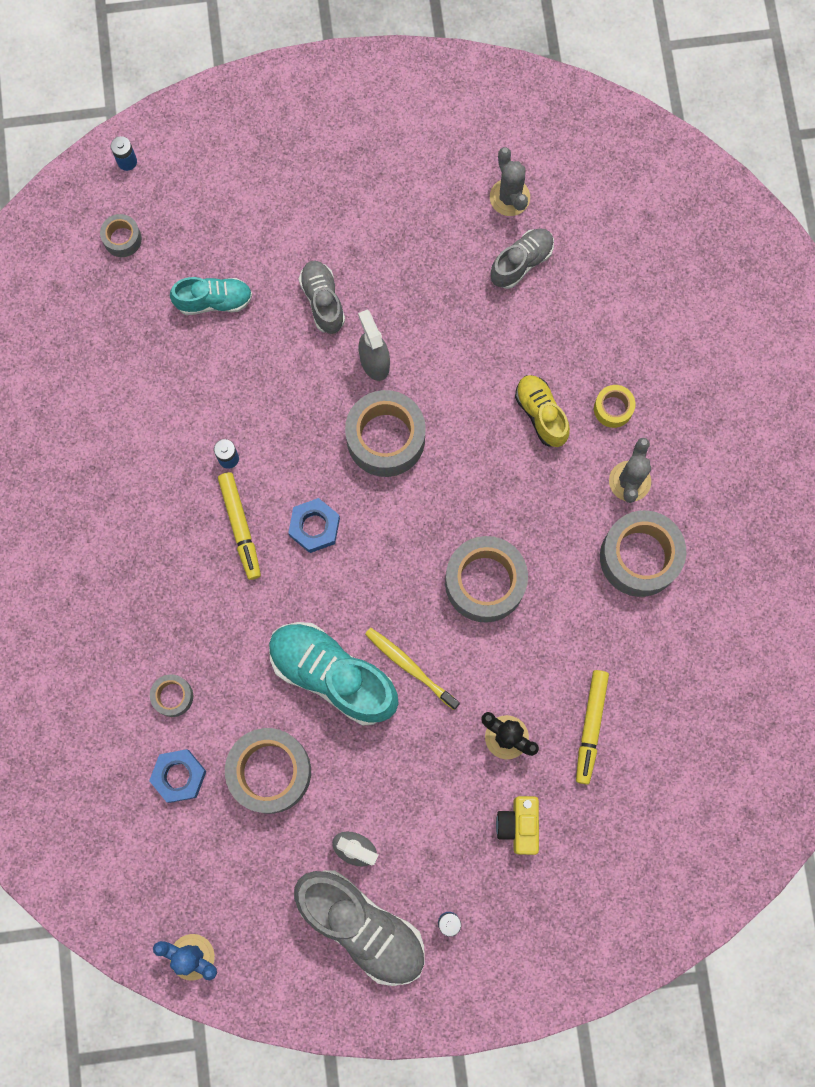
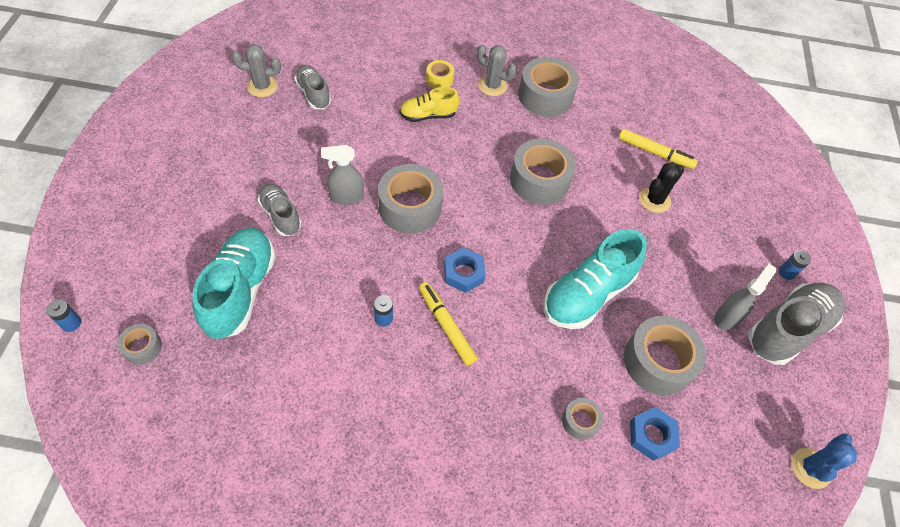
camera: 80 degrees left, 20 degrees down
(214, 301) = (240, 290): turquoise shoe -> turquoise shoe, size x1.74
(240, 527) = (446, 326): yellow marker -> yellow marker turned 120 degrees counterclockwise
(323, 301) = (281, 215): grey shoe -> grey shoe turned 60 degrees clockwise
(409, 666) = (591, 242): yellow toothbrush -> none
(519, 825) = (718, 211): yellow camera -> none

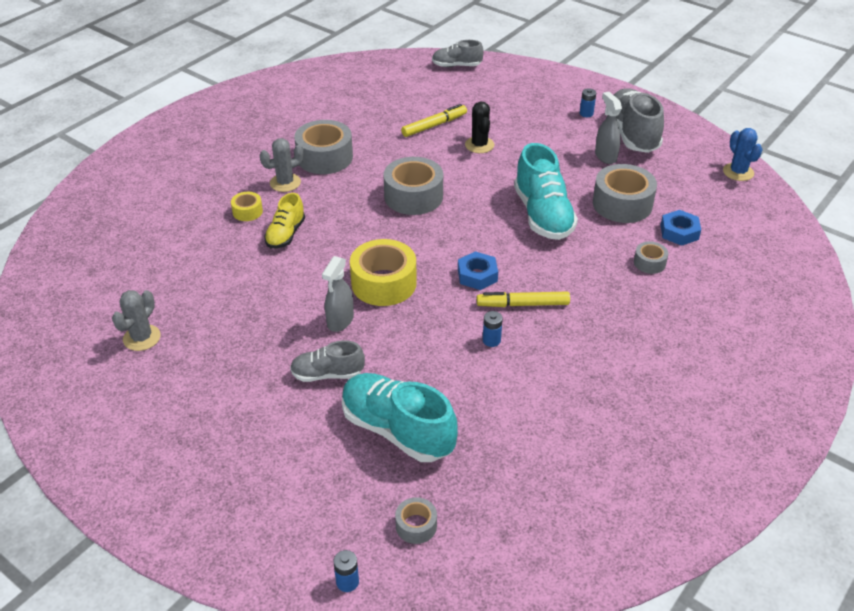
camera: 55 degrees left, 15 degrees down
(313, 94) = (188, 302): grey shoe -> grey shoe (456, 66)
(410, 207) = (384, 283): grey tape -> yellow tape

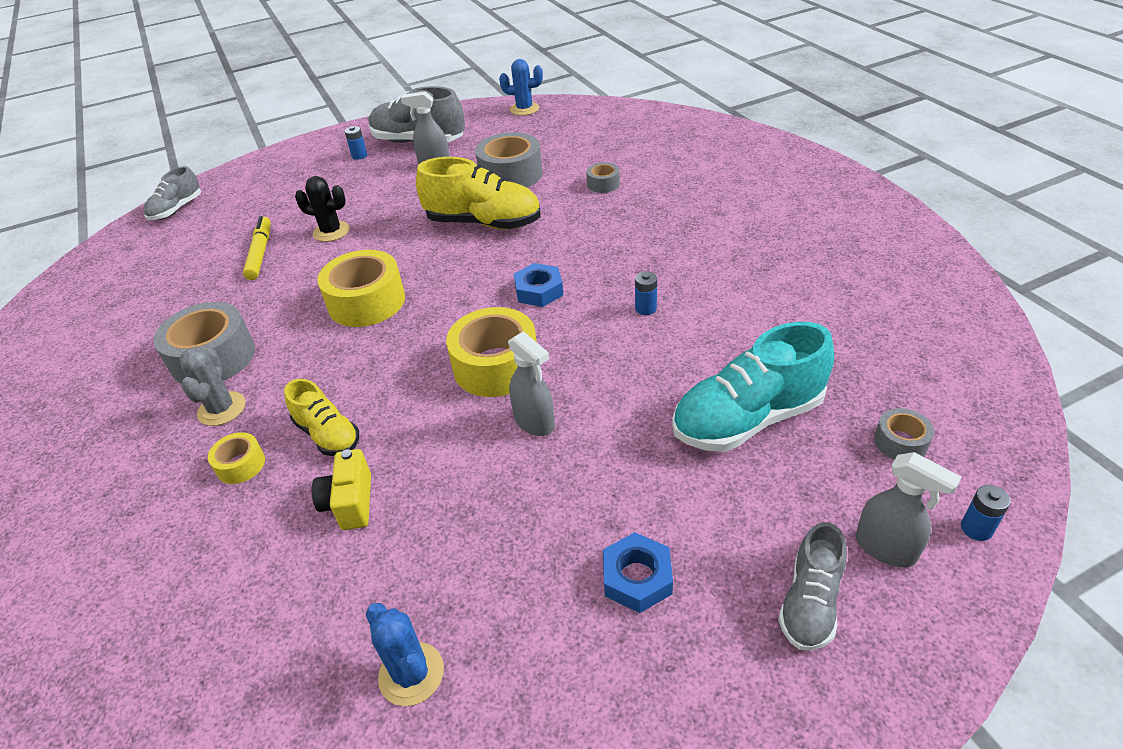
camera: 60 degrees left, 0 degrees up
(142, 338) = (411, 674): grey cactus -> blue cactus
(239, 267) = (350, 503): none -> yellow camera
(307, 531) = (886, 548): none -> grey spray bottle
(327, 374) = (622, 459): grey shoe -> grey shoe (810, 603)
(413, 196) = (366, 302): grey tape -> yellow tape
(523, 304) = (606, 273): yellow marker -> none
(543, 215) = (484, 223): turquoise shoe -> yellow shoe
(679, 232) = (575, 158): blue nut -> blue nut (637, 578)

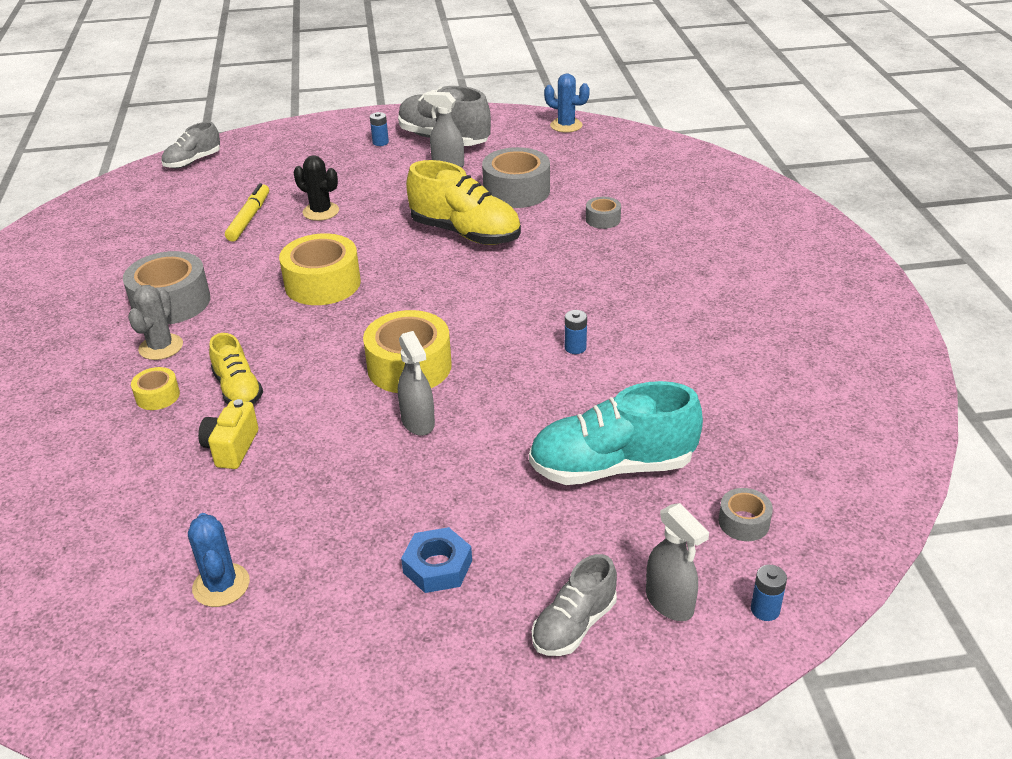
camera: 15 degrees right, 5 degrees down
(539, 291) = (483, 309): blue nut -> none

